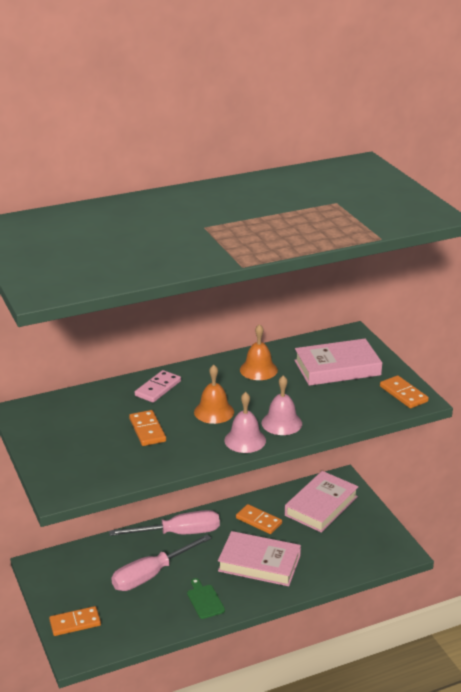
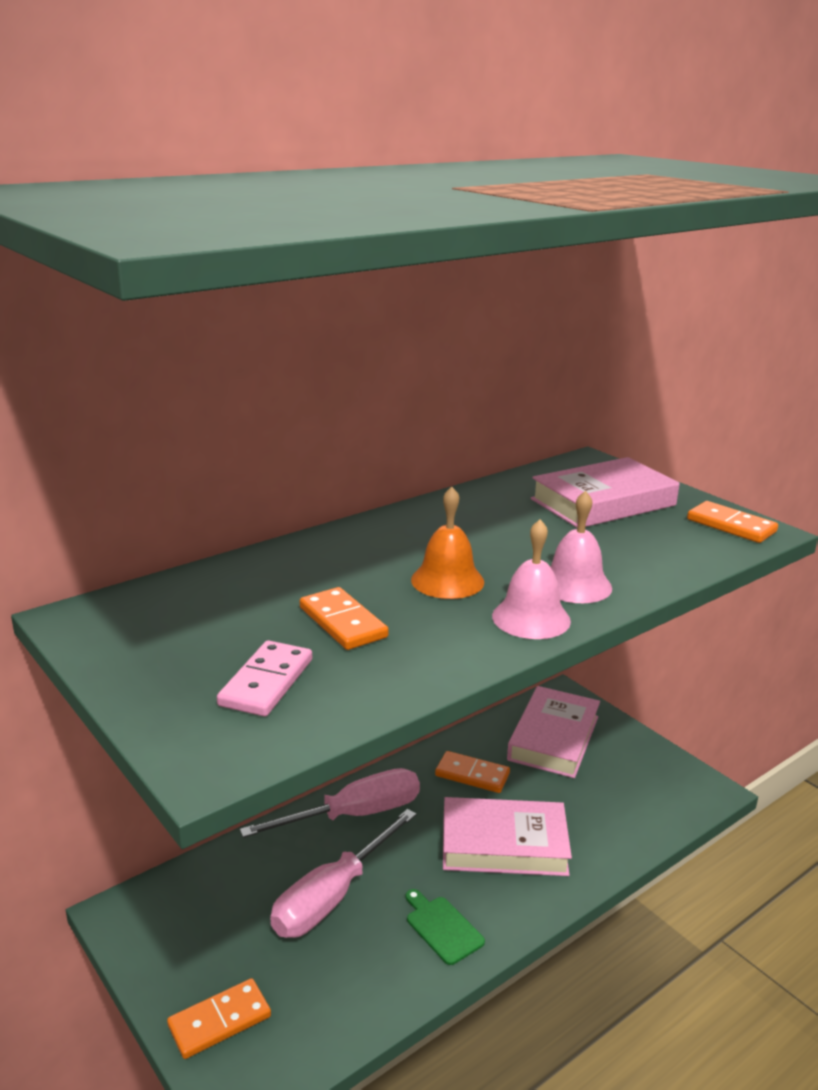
camera: 15 degrees left, 5 degrees down
(158, 388) = (329, 556): pink domino -> pink domino (266, 682)
(258, 370) = (483, 515): orange bell -> none

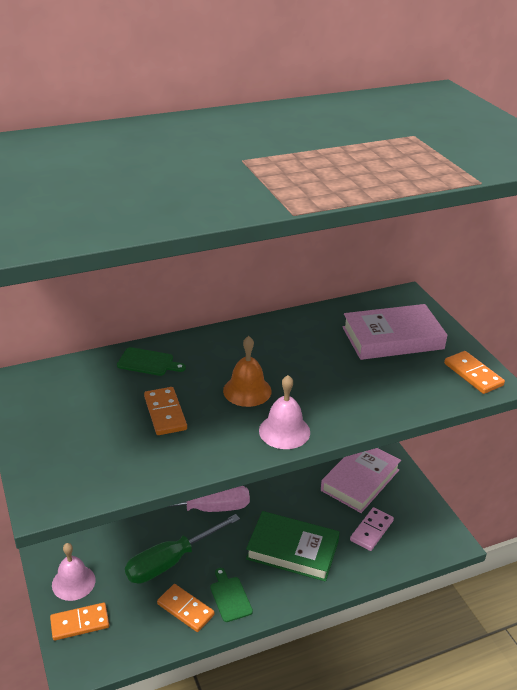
camera: 15 degrees right, 10 degrees up
(266, 682) = (100, 450): pink domino -> pink domino (371, 530)
(281, 568) = (148, 362): none -> green cutting board
(332, 896) = (171, 561): pink screwdriver -> green screwdriver
(472, 775) = (292, 496): orange domino -> orange domino (185, 609)
(504, 844) = (292, 550): pink book -> green book
(575, 585) = (329, 408): pink bell -> pink bell (73, 582)

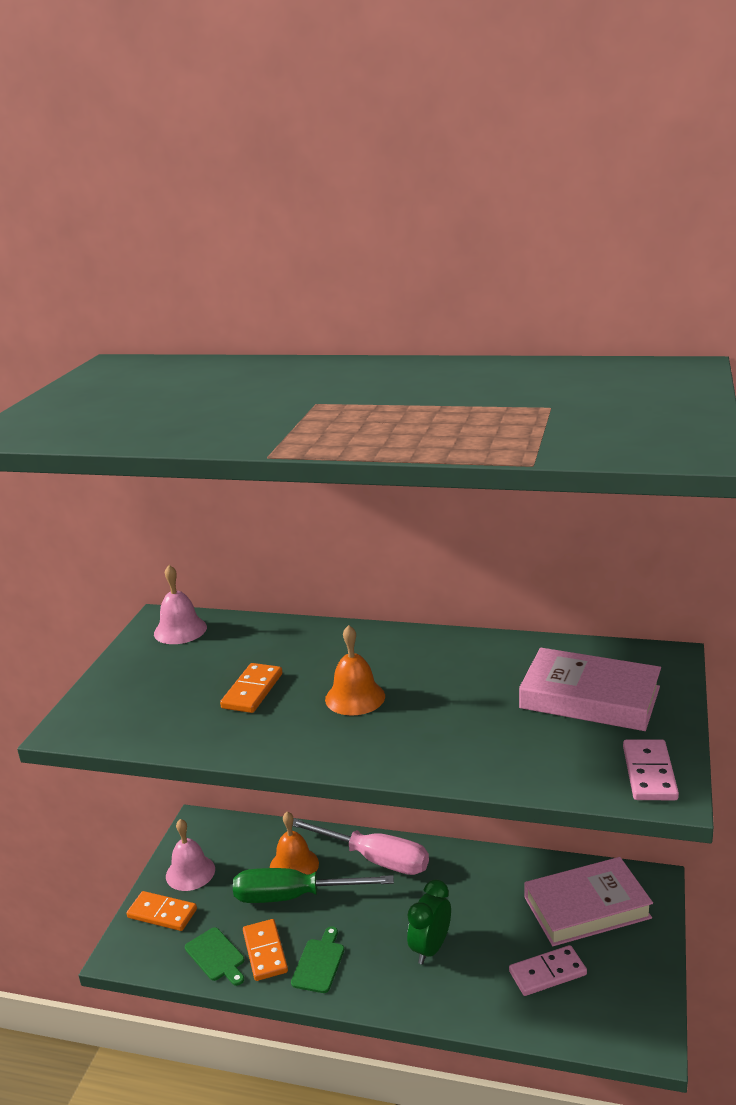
camera: 40 degrees right, 10 degrees down
(148, 362) = (292, 639): green cutting board -> green cutting board (216, 956)
(150, 539) = (294, 865): none -> orange bell
(284, 431) = (345, 750): pink bell -> pink bell (180, 630)
(292, 550) = (430, 948): green book -> green clock
(473, 374) = (649, 773): orange domino -> pink domino

